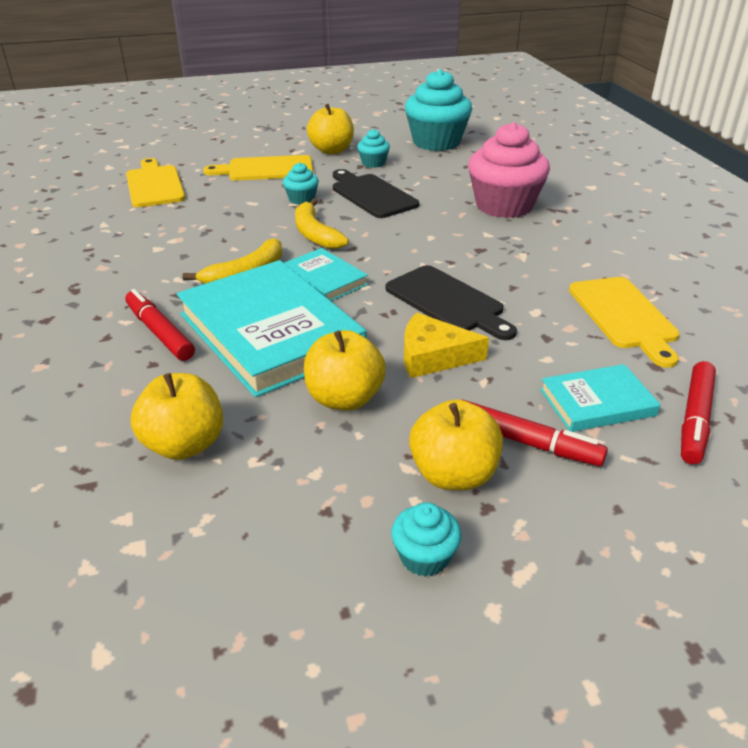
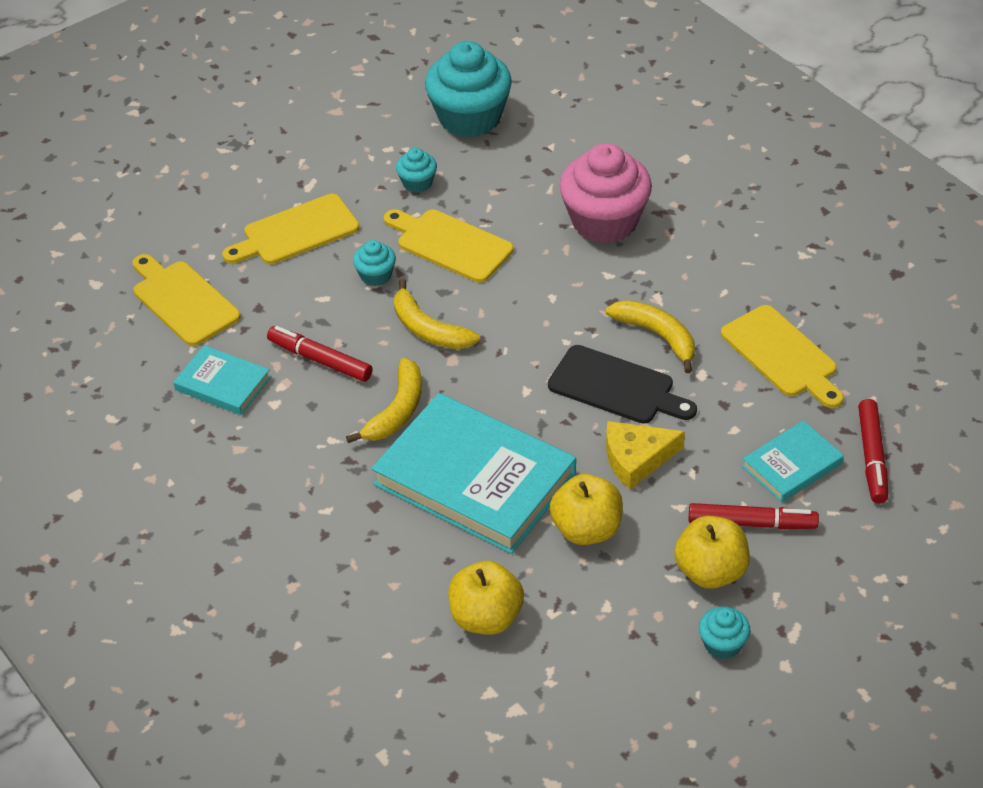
camera: 20 degrees left, 10 degrees up
(159, 332) = (371, 512): red marker -> red marker (320, 360)
(323, 279) = (480, 394): turquoise book -> turquoise book (222, 384)
(331, 150) = (351, 171): yellow apple -> none
(372, 195) = (450, 244): black cutting board -> yellow cutting board
(508, 278) = (657, 336): none -> yellow banana

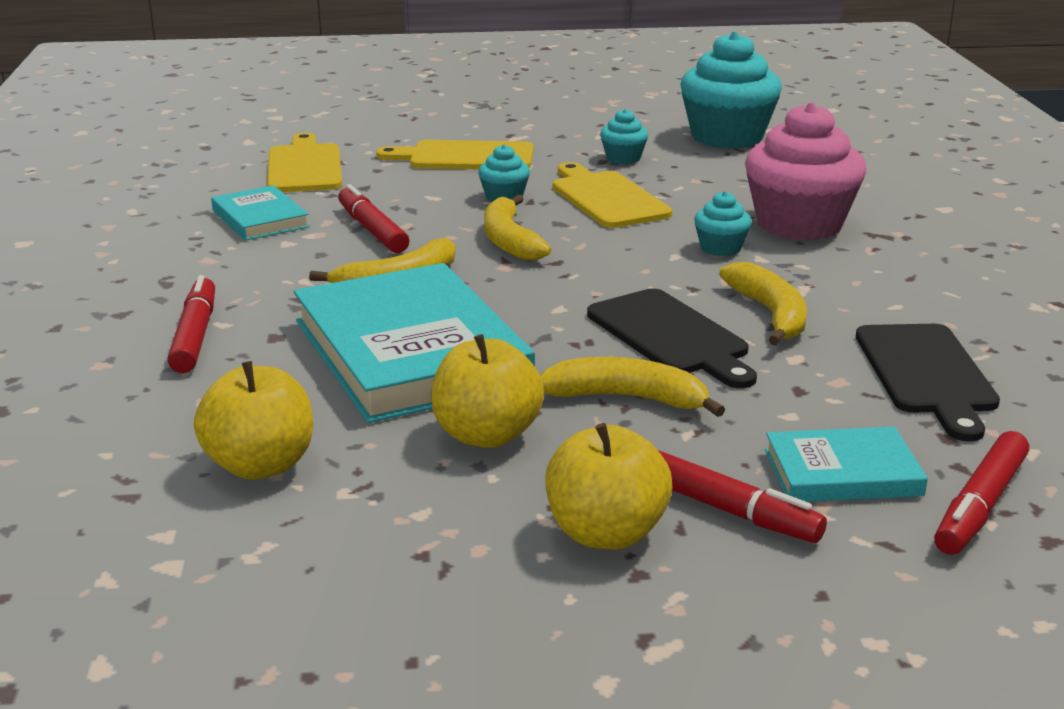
camera: 30 degrees right, 20 degrees down
(321, 530) = (195, 335): none -> red marker
(636, 458) = (627, 398): yellow cheese -> yellow banana
(722, 644) = (535, 616): turquoise cupcake -> turquoise cupcake (720, 248)
(782, 355) = (926, 374): yellow cutting board -> black cutting board

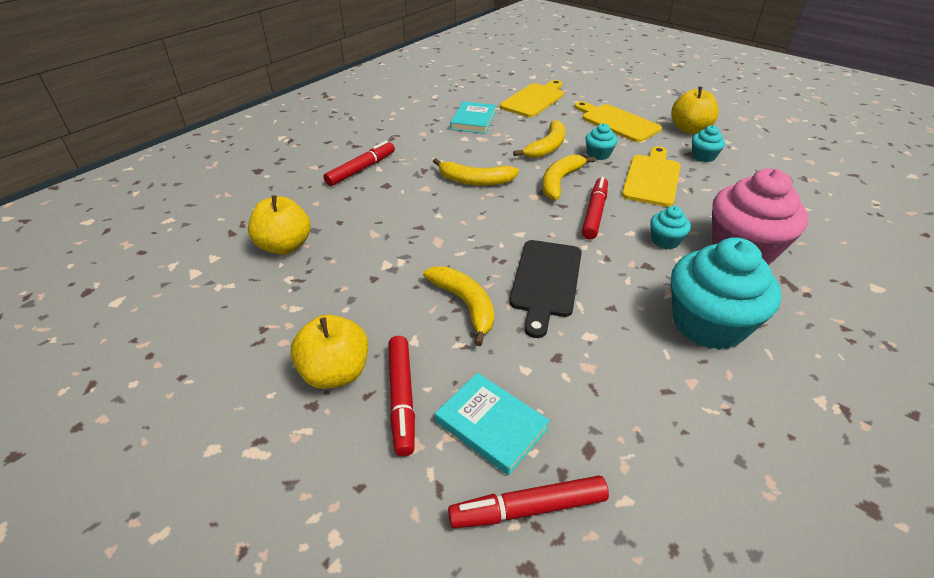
camera: 45 degrees right, 15 degrees up
(372, 230) = (508, 147): red marker -> red marker (594, 213)
(410, 352) = (420, 222): turquoise book -> none
(486, 435) = (377, 285): yellow apple -> yellow apple (689, 129)
(727, 137) = (795, 167): turquoise cupcake -> turquoise cupcake (708, 324)
(770, 314) = (622, 299): yellow banana -> yellow banana (547, 147)
(926, 374) = (650, 398): black cutting board -> none

